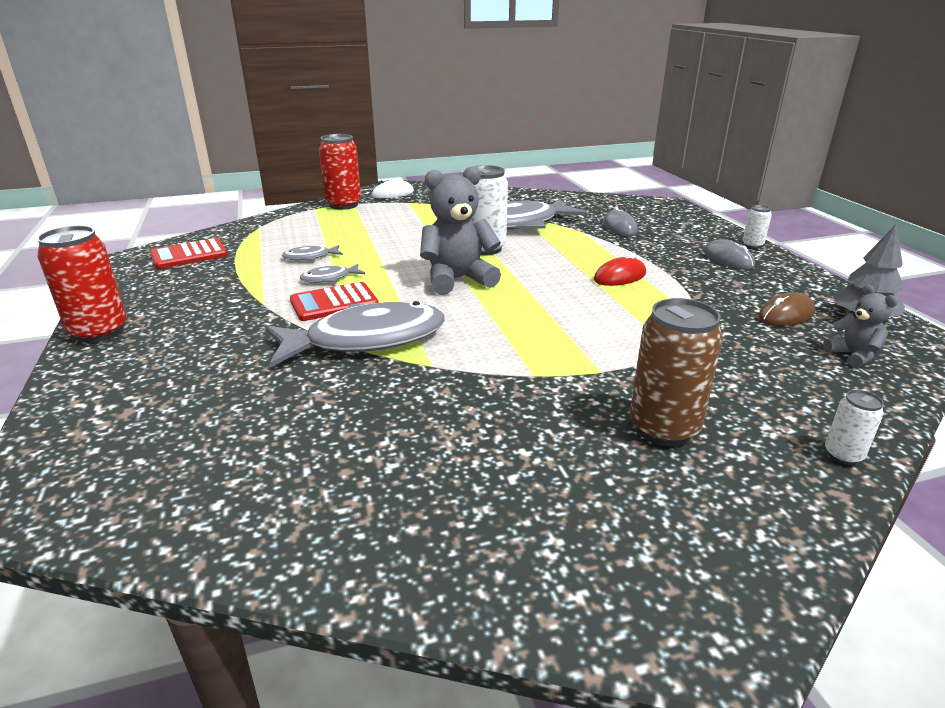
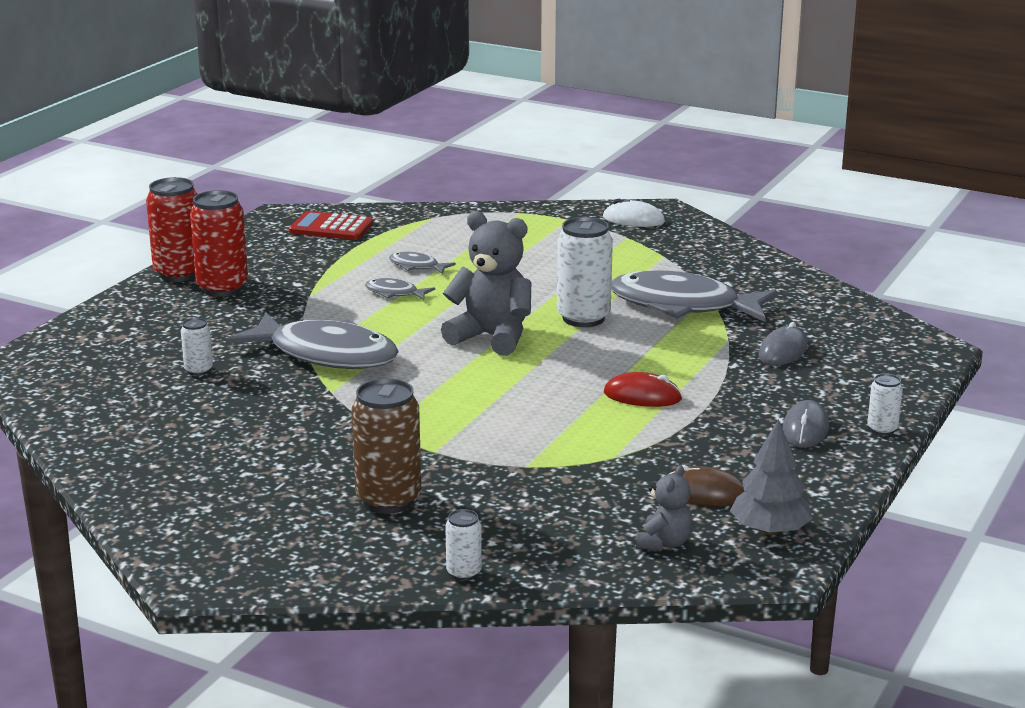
camera: 45 degrees right, 5 degrees down
(276, 404) = (198, 370): none -> white can
(334, 303) = (358, 316): red calculator -> none
(343, 205) = (555, 217): red can -> red can (222, 288)

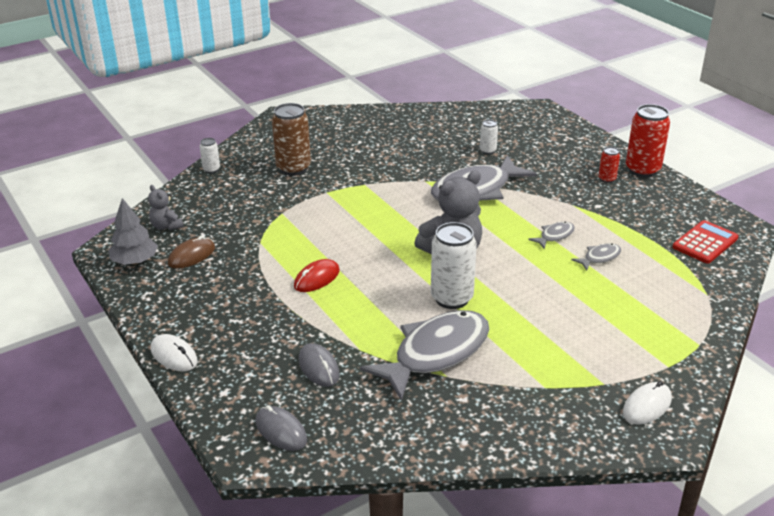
camera: 120 degrees right, 10 degrees up
(222, 288) = (607, 179): red can -> red can, size x0.50
(805, 429) = (210, 323): grey mouse -> grey mouse (281, 431)
(882, 429) = (174, 355): white can -> white mouse

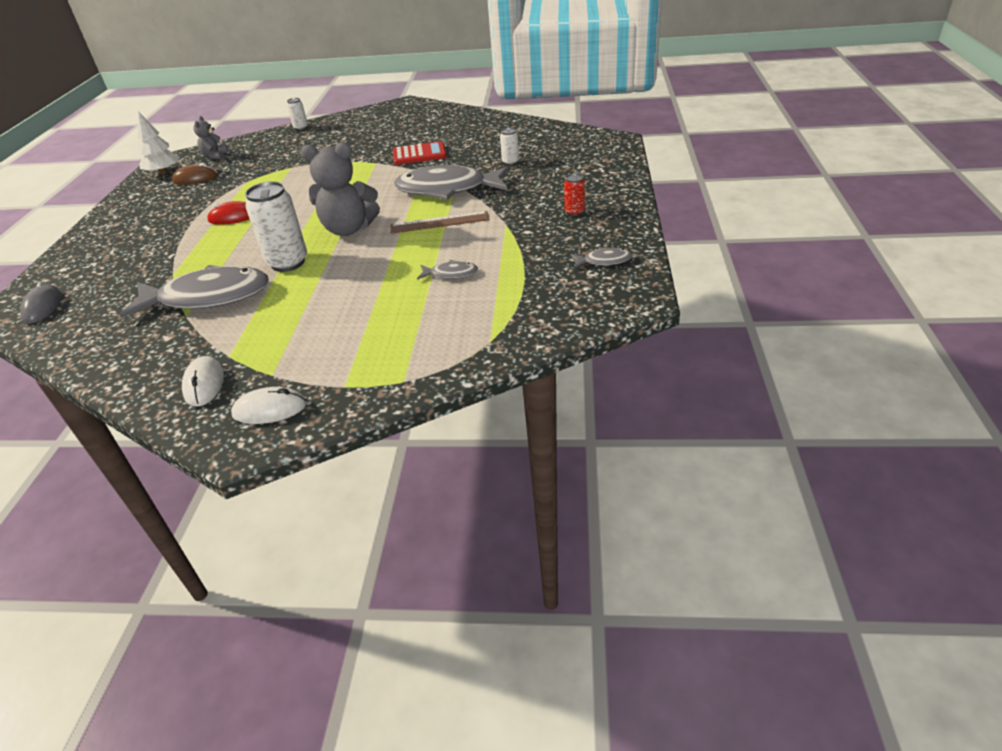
camera: 40 degrees right, 5 degrees up
(135, 261) = (163, 172): grey tree -> white tree
(174, 355) = (81, 236): white mouse -> white mouse (204, 384)
(293, 168) = (350, 139): brown can -> none
(319, 367) = (131, 276): grey mouse -> none
(519, 220) = (439, 222): none -> brown ruler
(554, 236) = (445, 244): grey fish -> grey fish (604, 261)
(642, 170) = (623, 214): red can -> none
(705, 243) = (571, 296): red calculator -> red calculator (419, 154)

